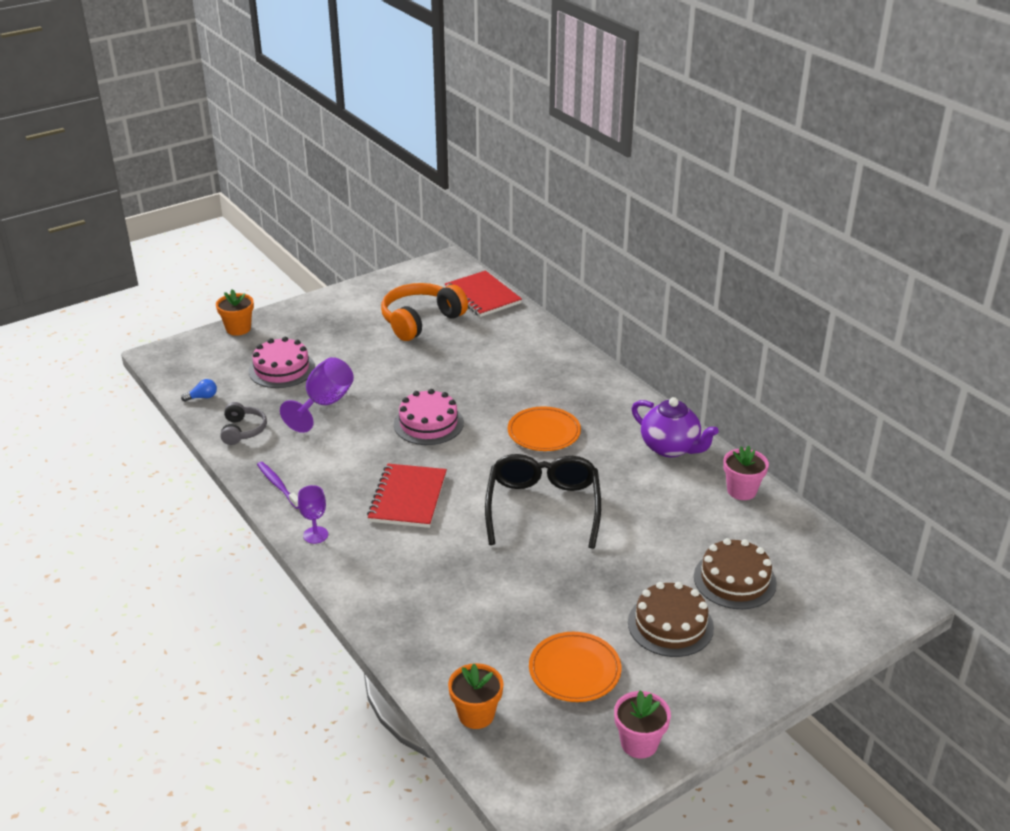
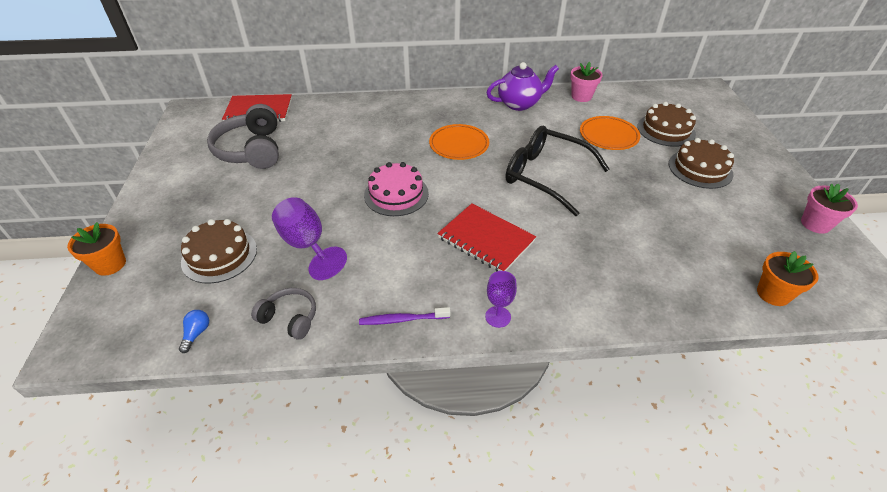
camera: 60 degrees left, 10 degrees up
(282, 369) = (219, 255): pink cake -> brown cake
(420, 321) = (251, 150): orange headphones -> grey headphones
(574, 670) = (734, 226): orange plate -> orange plate (608, 136)

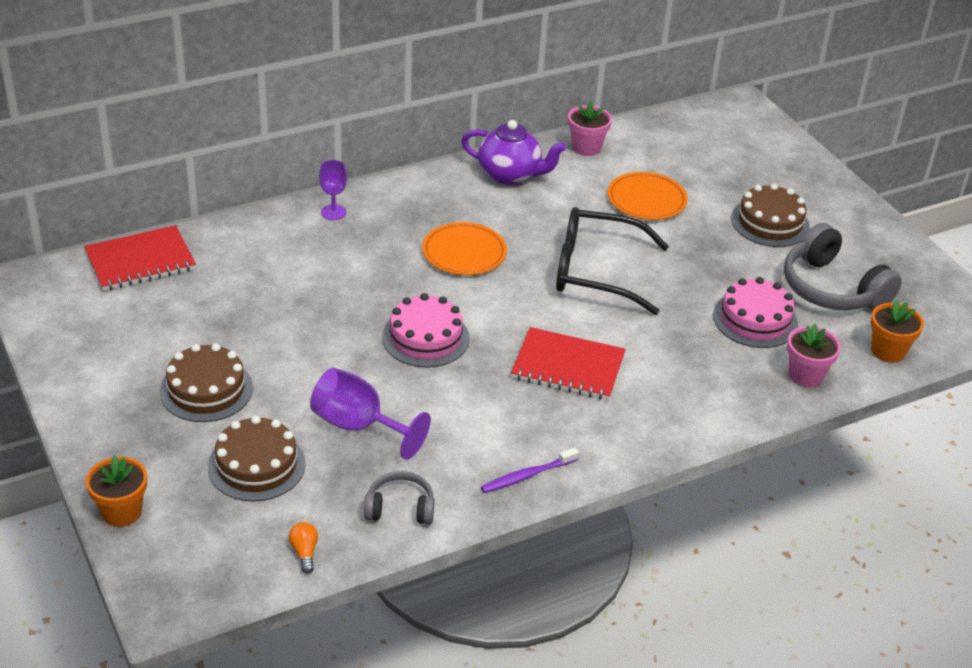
camera: 25 degrees left, 5 degrees down
(197, 333) = (304, 552): blue light bulb -> orange light bulb
(251, 150) = (181, 322): grey headphones -> grey headphones (832, 289)
(498, 317) = (626, 446): purple goblet -> purple goblet (333, 212)
(519, 104) = (510, 175): purple teapot -> purple teapot turned 60 degrees clockwise
(658, 238) = (755, 319): none -> pink cake
(666, 130) = (712, 177): brown cake -> brown cake (206, 389)
(815, 224) = (909, 264): pink flower pot -> pink flower pot (805, 375)

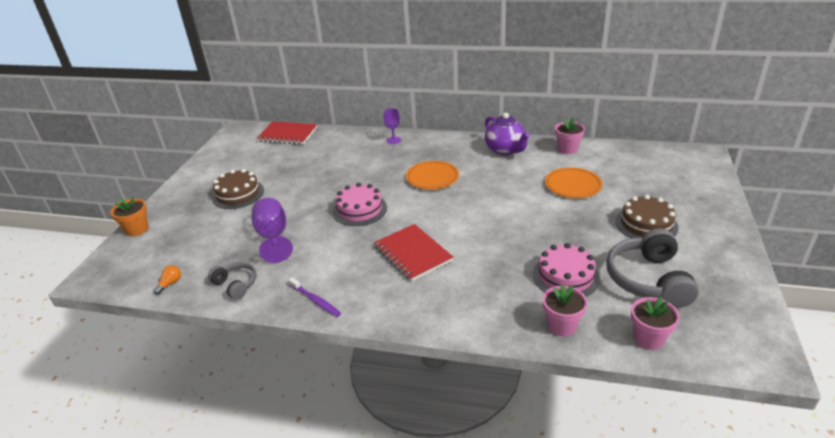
camera: 45 degrees right, 5 degrees down
(256, 465) = (209, 234): brown cake -> none
(527, 475) = (315, 300): purple toothbrush -> purple toothbrush turned 150 degrees counterclockwise
(596, 271) = (493, 211): black glasses -> none
(888, 351) = (648, 338): orange flower pot -> pink flower pot

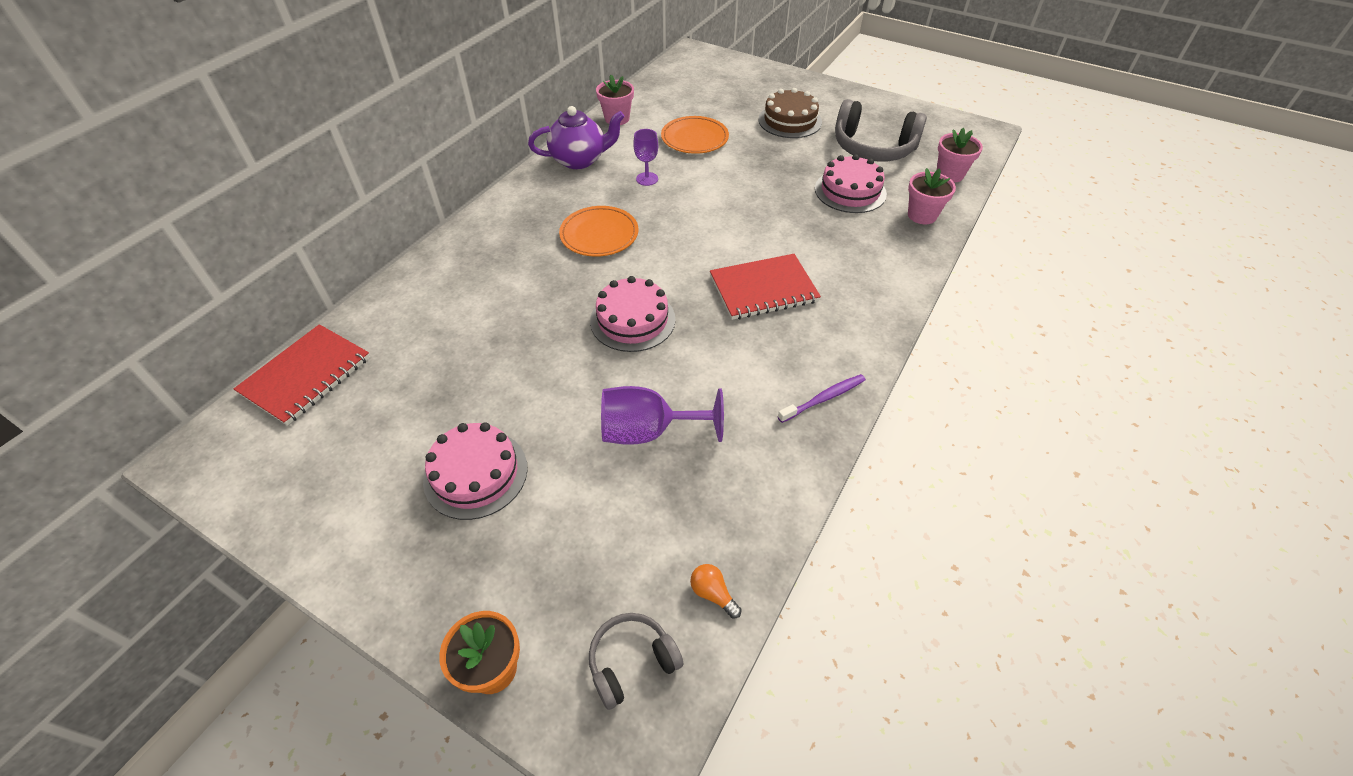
camera: 75 degrees left, 15 degrees up
(236, 285) = (754, 491): grey headphones -> grey headphones (632, 662)
(238, 194) = (476, 474): brown cake -> pink cake
(393, 140) = (460, 248): purple goblet -> purple goblet (647, 179)

